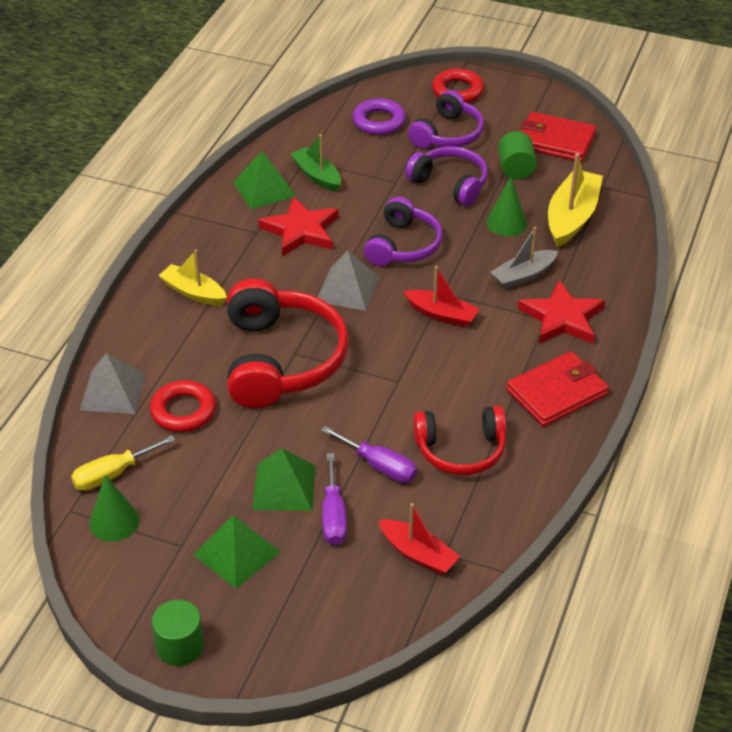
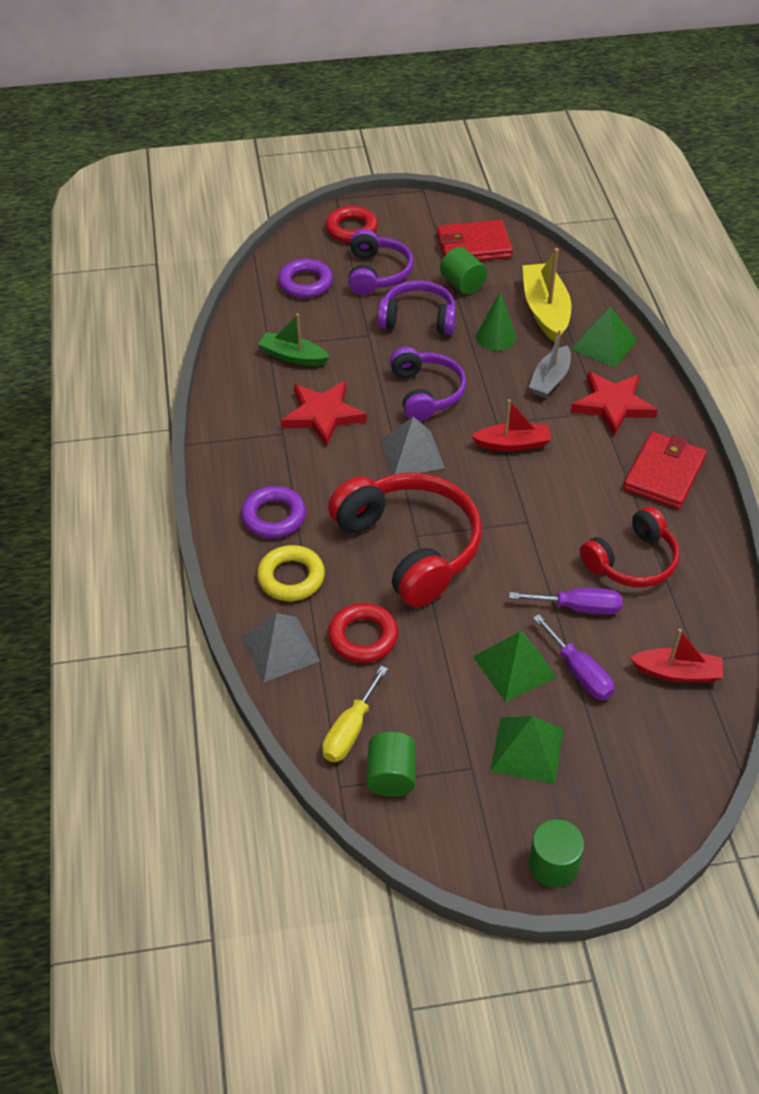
camera: 30 degrees left, 5 degrees up
(114, 521) = (391, 776): green cone -> green cylinder
(167, 343) = (291, 577): none -> yellow ring
(193, 292) = (274, 516): yellow boat -> purple ring
(264, 189) = (254, 388): green pyramid -> green pyramid (603, 344)

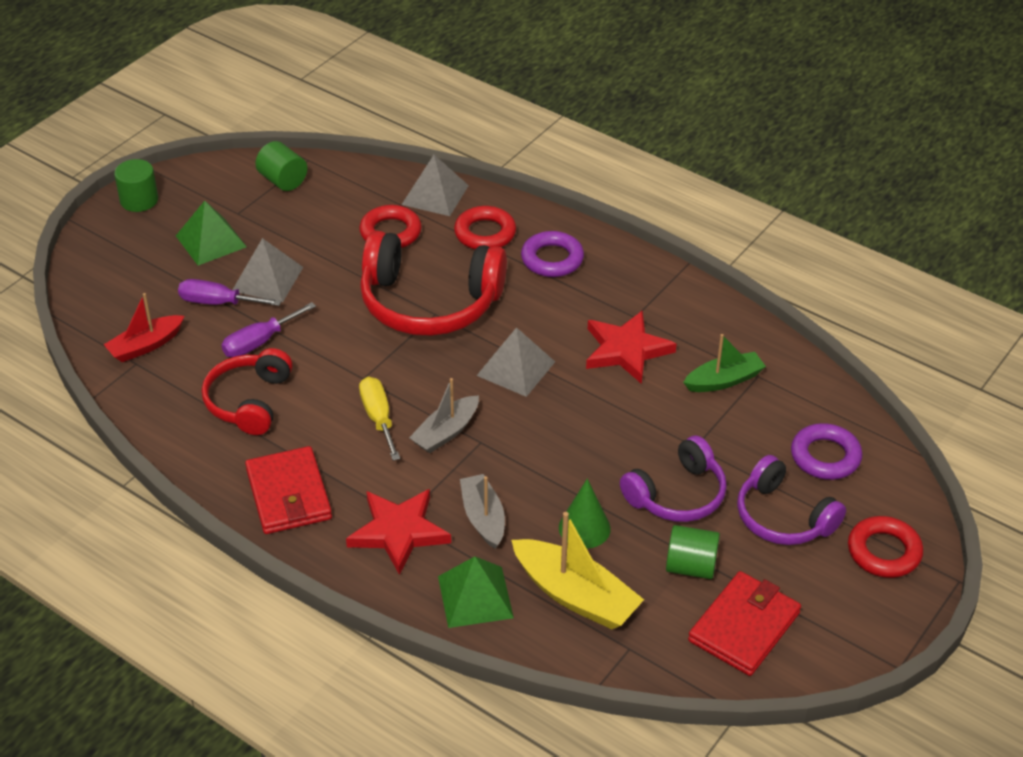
camera: 135 degrees right, 5 degrees down
(291, 577) = (485, 233): yellow ring -> red ring
(350, 730) = (335, 185): yellow screwdriver -> yellow screwdriver (378, 418)
(426, 393) = (572, 427): purple headphones -> none
(513, 444) = (446, 432): red boat -> grey boat
(515, 666) = (267, 279): green pyramid -> grey pyramid

